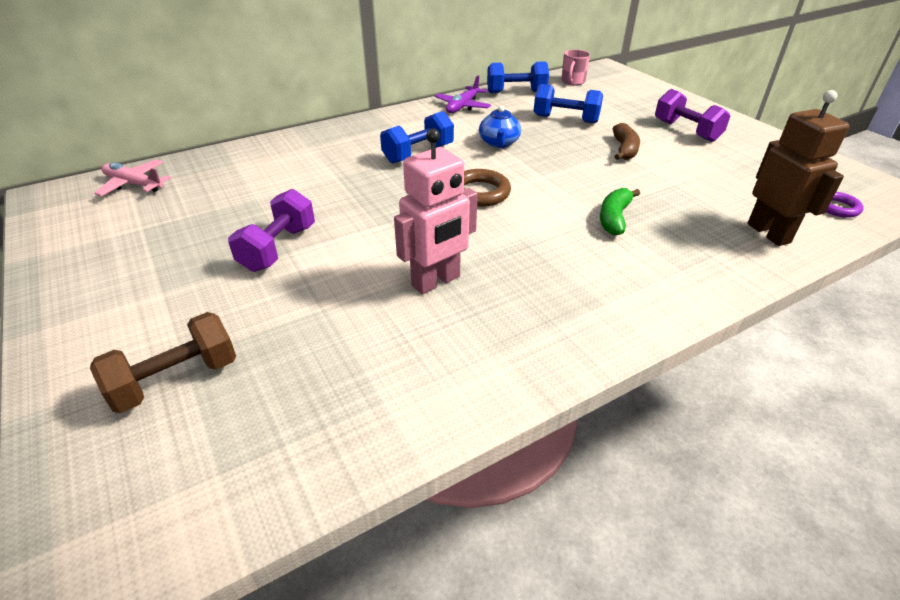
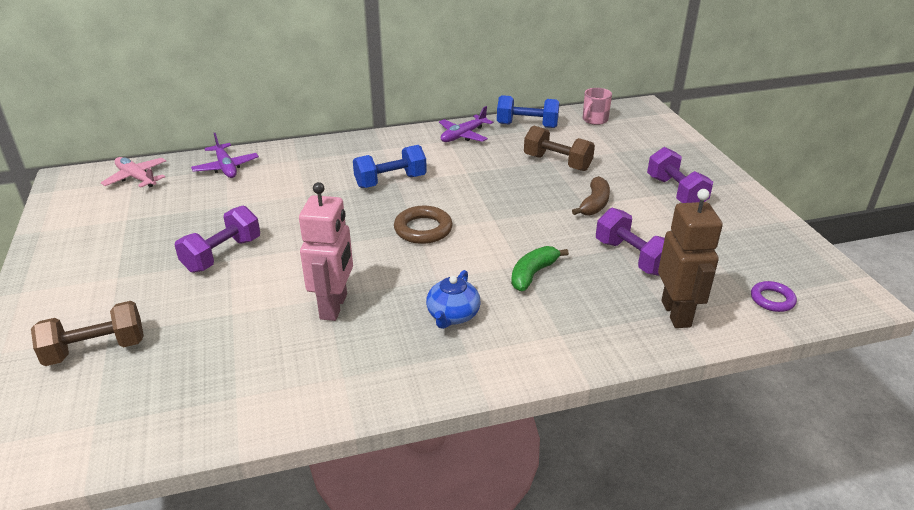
camera: 15 degrees right, 5 degrees down
(234, 162) = (226, 167): none -> purple plane
(436, 281) = (334, 307): pink robot -> pink robot turned 60 degrees counterclockwise
(499, 143) = (473, 180): blue teapot -> blue teapot (452, 315)
(565, 119) = (557, 163): blue dumbbell -> brown dumbbell
(692, 190) = (632, 257): none -> purple dumbbell

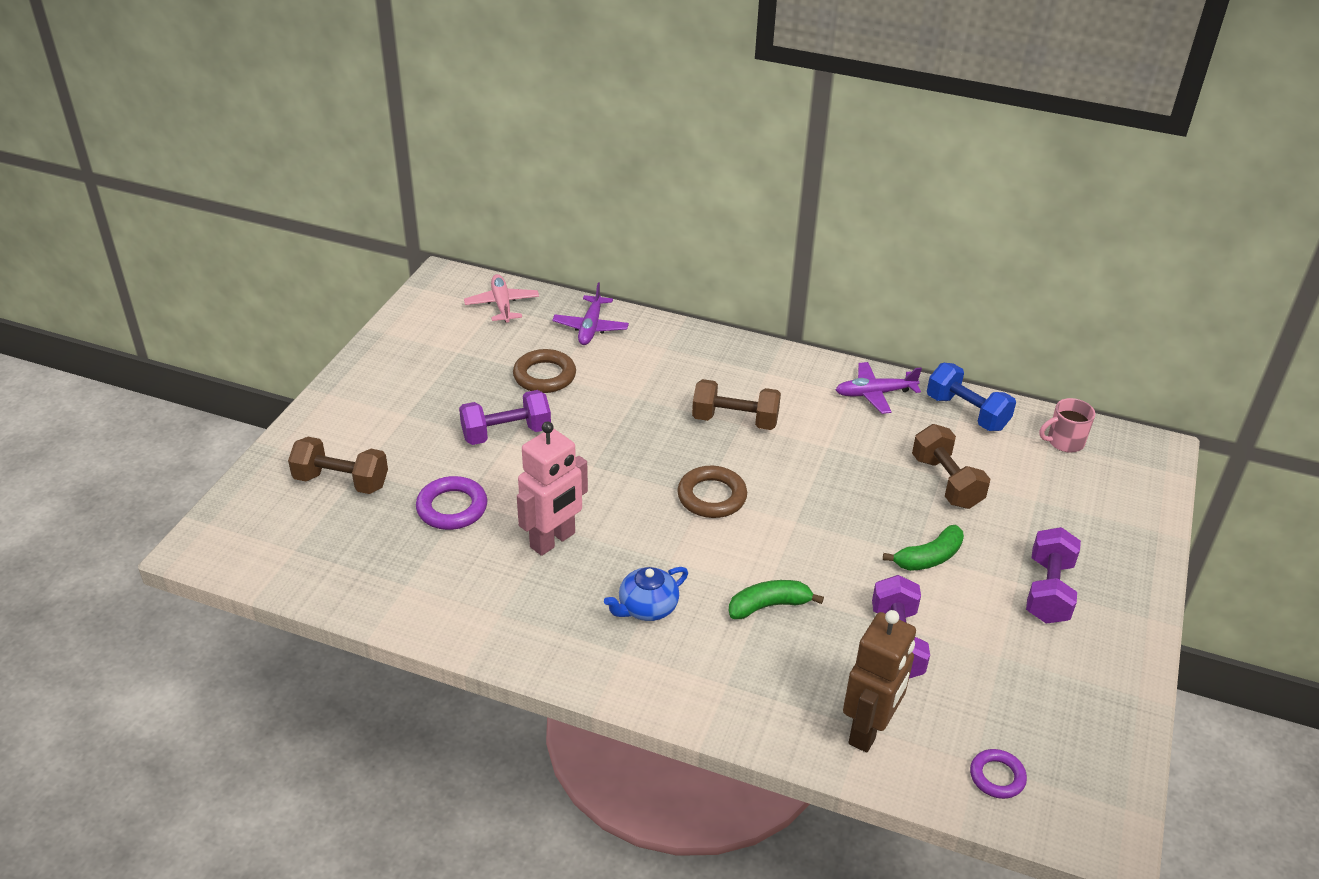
camera: 35 degrees right, 5 degrees up
(218, 208) = (544, 376): none -> brown ring
(224, 323) = (452, 508): none -> purple ring
(390, 181) = (735, 420): blue dumbbell -> brown dumbbell
(594, 204) = (929, 558): brown banana -> green banana

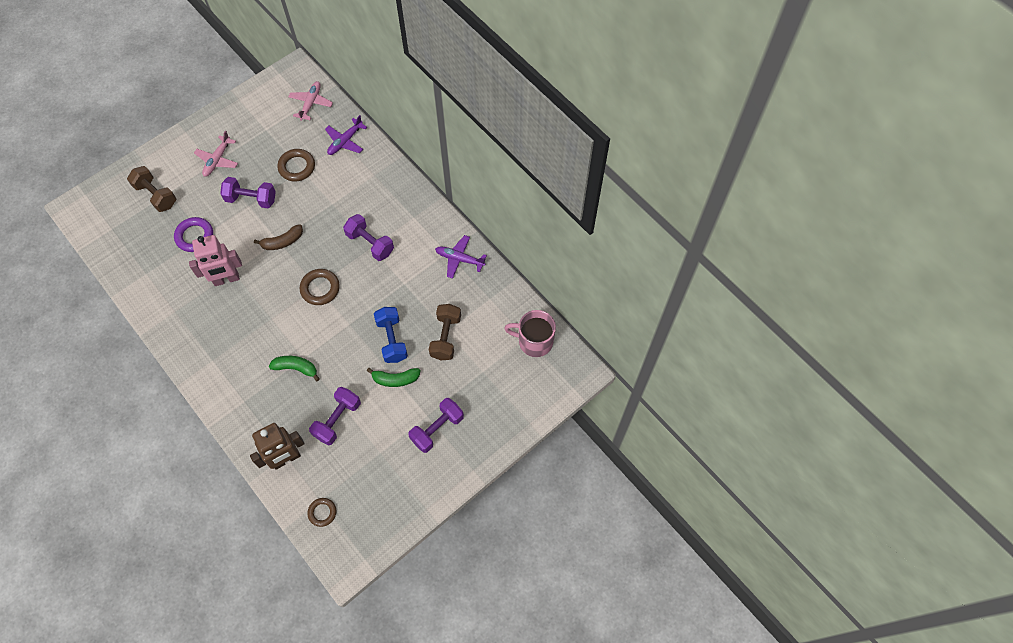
camera: 30 degrees right, 25 degrees up
(411, 408) = (217, 160): none -> pink plane
(602, 464) = (282, 242): none -> brown banana
(647, 608) = (240, 341): blue teapot -> none
(735, 420) = (370, 243): brown dumbbell -> purple dumbbell
(967, 413) = (498, 296): blue dumbbell -> blue dumbbell (392, 340)
(997, 777) = (322, 512): purple ring -> brown ring
(1064, 442) = (534, 341): pink mug -> pink mug, size x1.51

